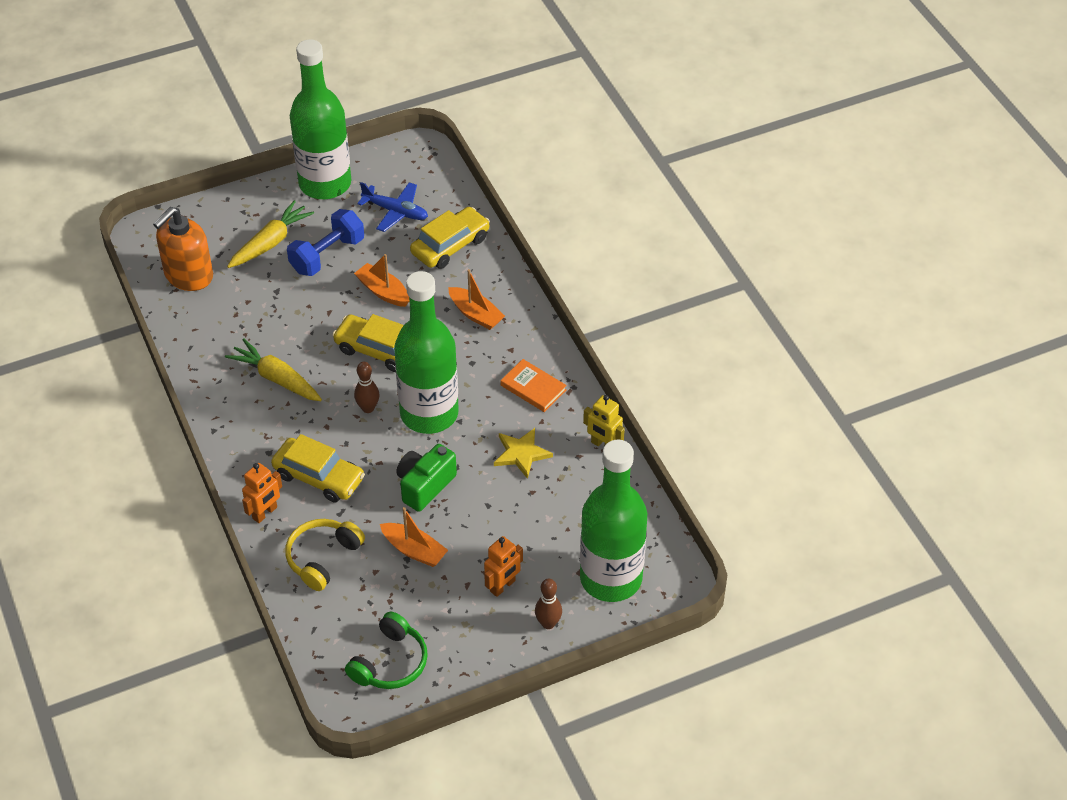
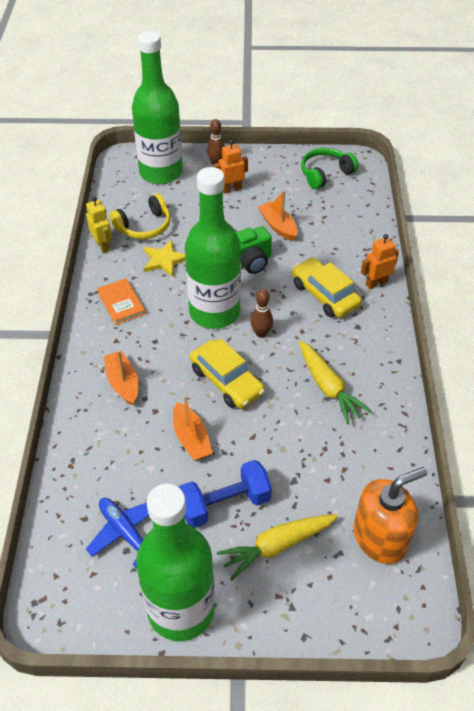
camera: 155 degrees left, 0 degrees up
(322, 558) = (344, 241): yellow headphones -> yellow headphones (144, 226)
(450, 245) = (98, 465): yellow car -> none

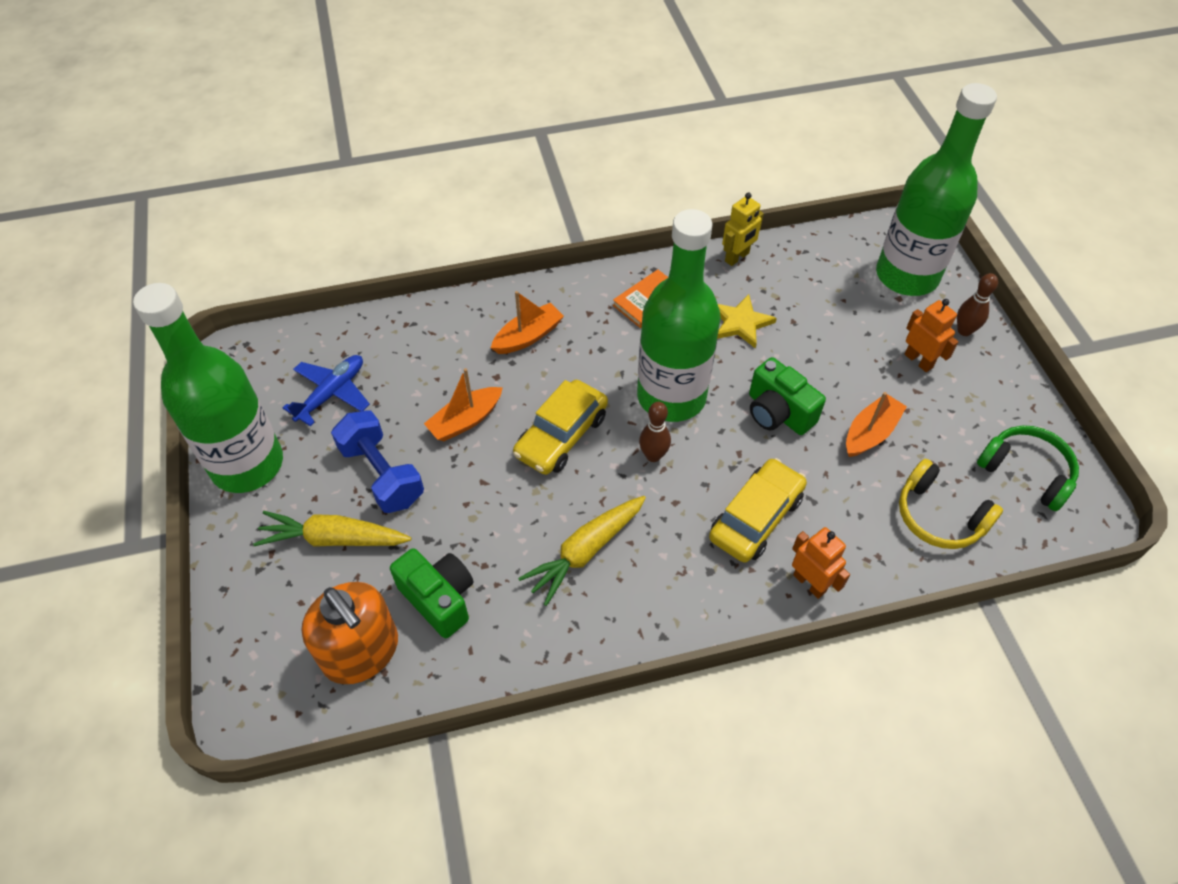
camera: 75 degrees right, 5 degrees up
(144, 226) = (792, 287): yellow headphones -> yellow headphones (939, 516)
(277, 546) = (333, 539): yellow carrot -> yellow carrot turned 45 degrees counterclockwise
(346, 480) = (439, 598): none -> green camera

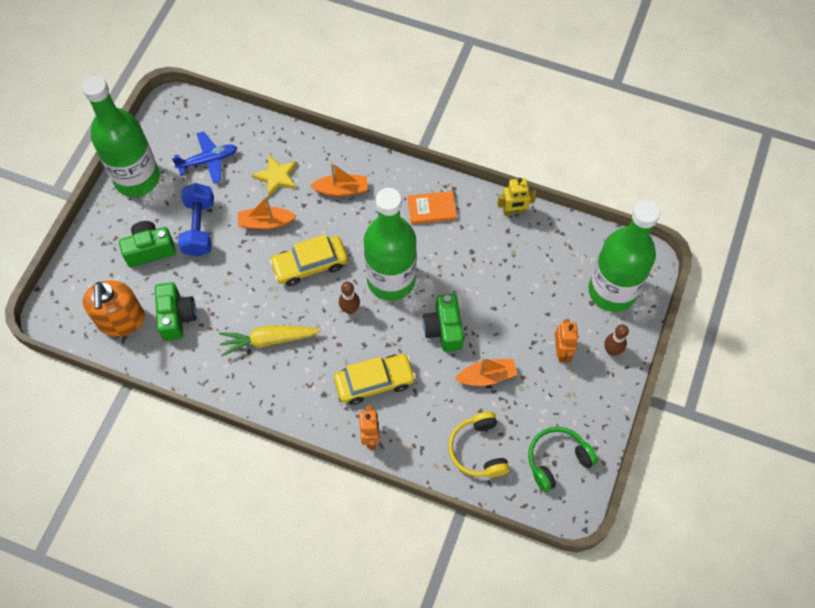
camera: 35 degrees right, 10 degrees up
(333, 539) = (150, 250): yellow carrot -> green camera
(740, 323) = (474, 258): yellow star -> yellow star (276, 176)
(1026, 472) = (557, 460): green headphones -> green headphones turned 105 degrees counterclockwise

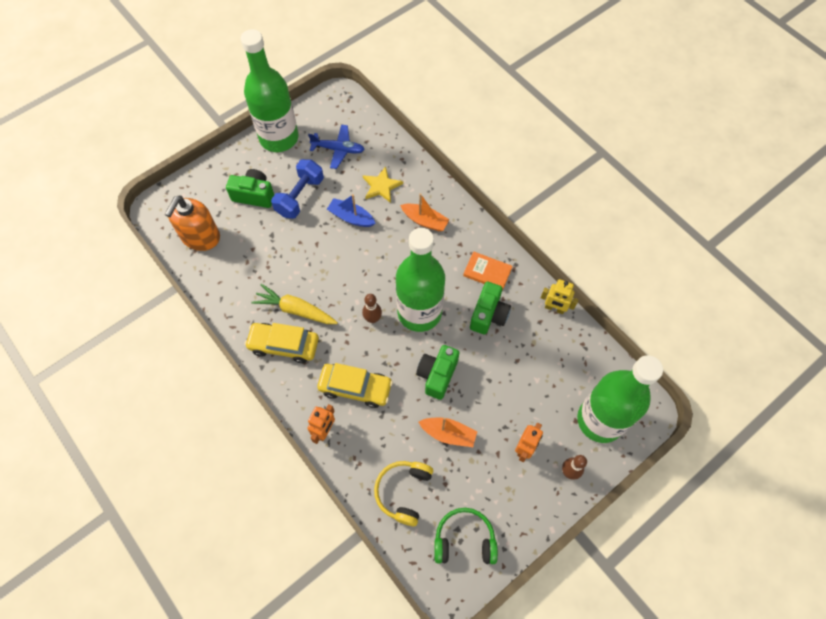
camera: 30 degrees right, 0 degrees up
(177, 317) = (241, 255): green camera -> green camera (488, 315)
(266, 222) = (351, 217): orange boat -> blue boat
(310, 265) = (364, 267): yellow car -> yellow car (284, 345)

